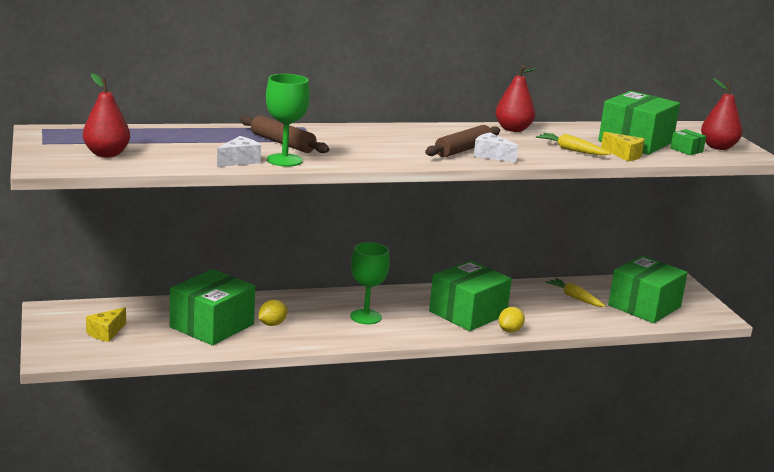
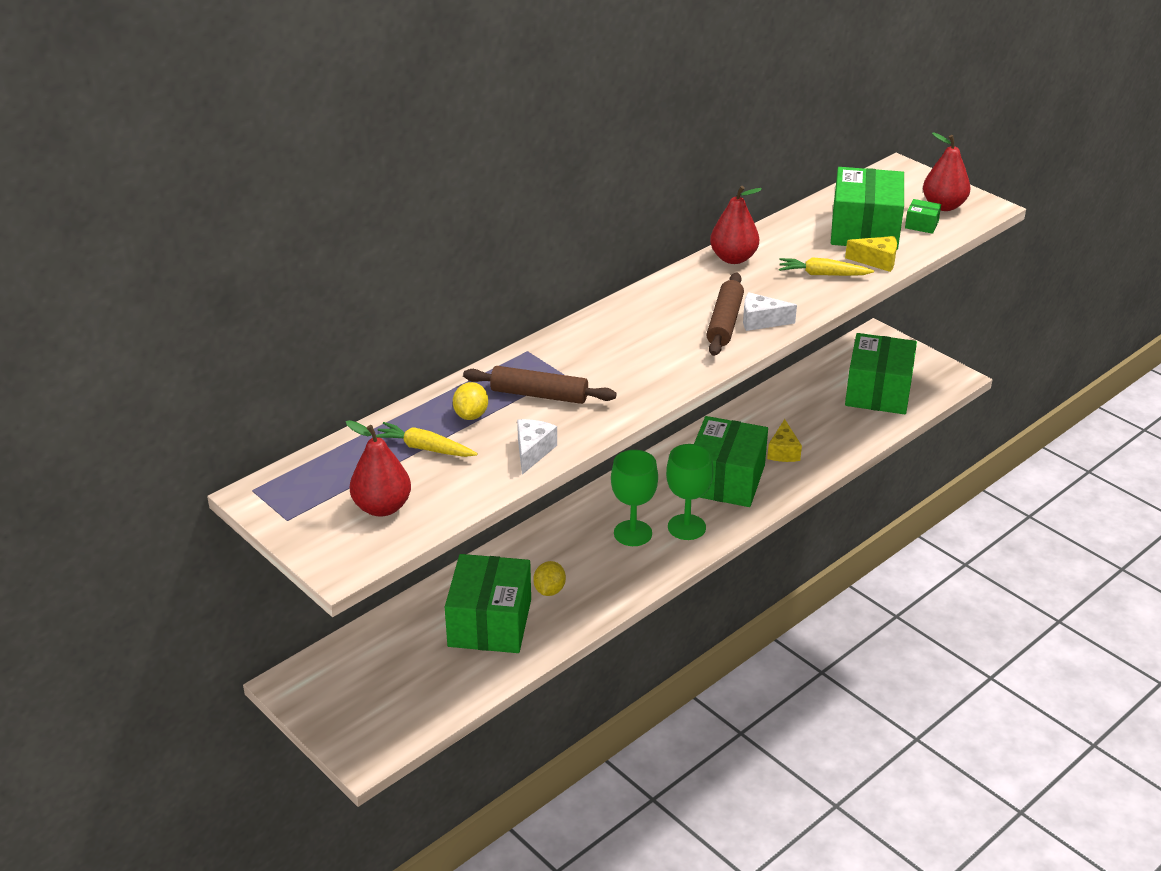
camera: 25 degrees left, 15 degrees up
(106, 333) = (388, 689): yellow cheese -> yellow cheese (783, 451)
(284, 160) = (575, 428): green goblet -> green goblet (686, 527)
(510, 330) = (786, 488): yellow lemon -> yellow lemon (471, 415)
(574, 297) = (806, 408): yellow carrot -> yellow carrot (424, 448)

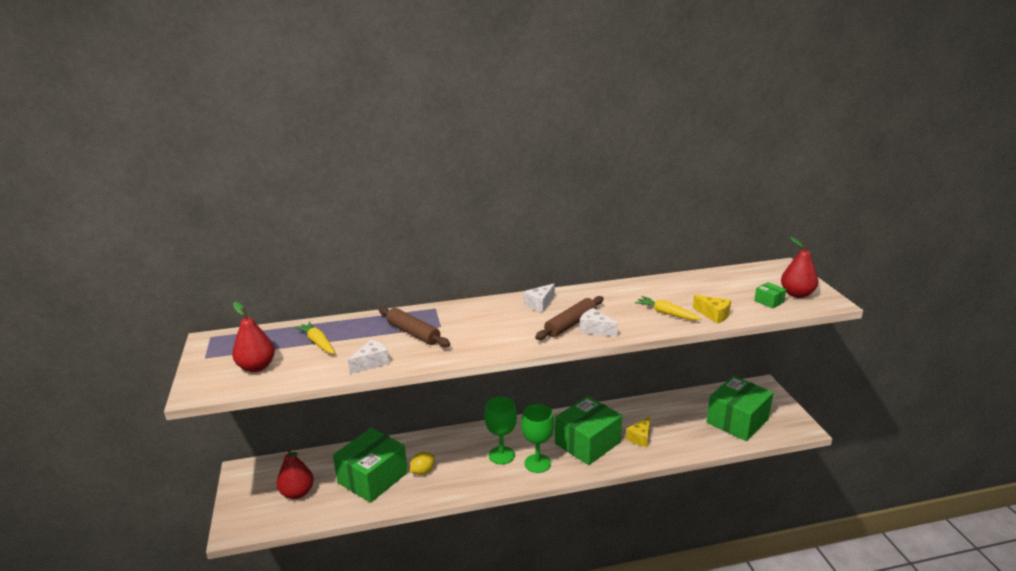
camera: 30 degrees right, 10 degrees down
(471, 415) = (363, 333): yellow lemon -> none
(658, 305) = (539, 304): none -> white cheese
(733, 258) = (615, 290): red pear -> red pear (297, 493)
(864, 230) = (723, 295): green box -> none

